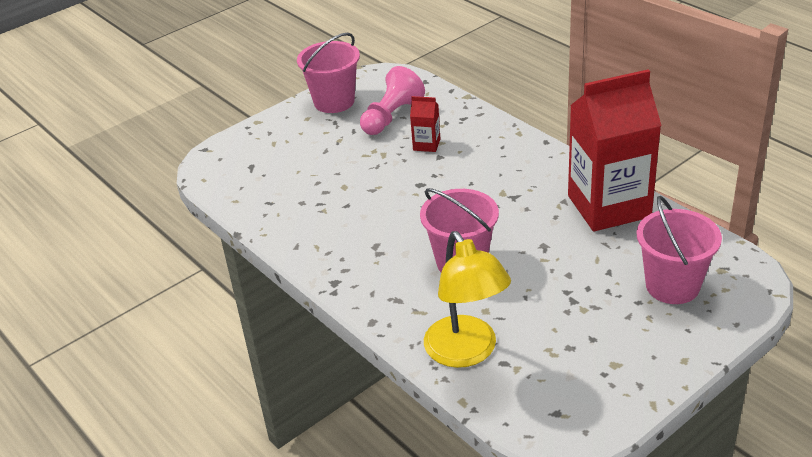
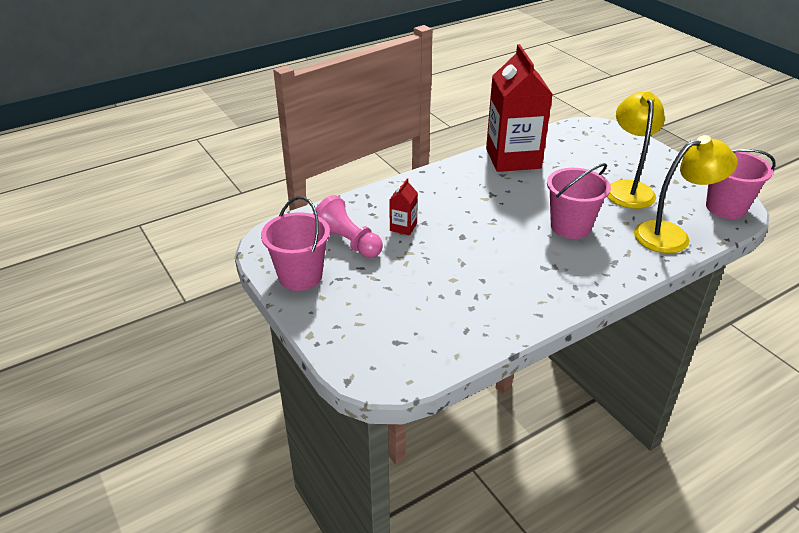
camera: 85 degrees left, 0 degrees up
(572, 313) = (628, 189): none -> yellow lamp
(672, 286) = (600, 150): pink bucket -> pink bucket (726, 207)

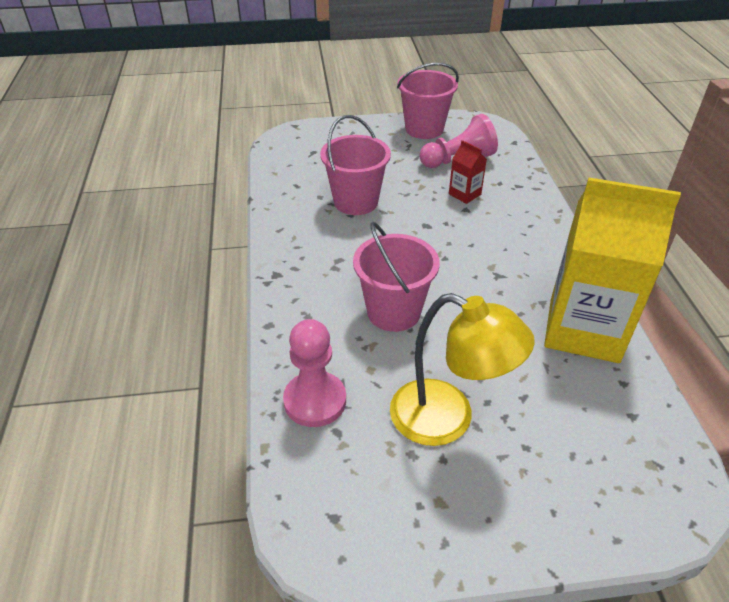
camera: 115 degrees right, 5 degrees up
(513, 158) = (583, 330): red carton -> yellow carton
(672, 235) = (315, 401): yellow lamp -> pink pawn
(726, 207) = (331, 521): pink bucket -> pink bucket (356, 202)

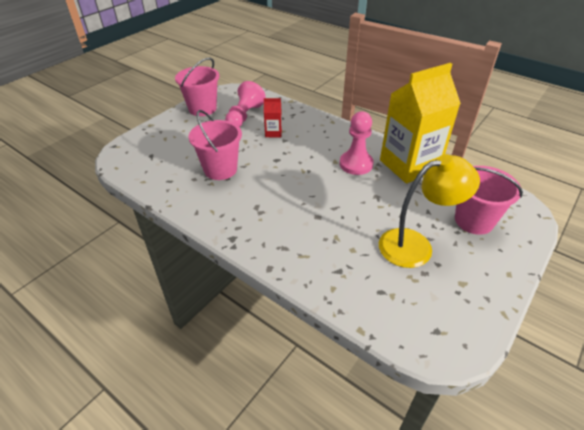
camera: 45 degrees left, 0 degrees up
(315, 401) = (350, 286): pink pawn -> pink pawn (356, 164)
(393, 312) = (323, 214): pink bucket -> pink bucket (474, 221)

